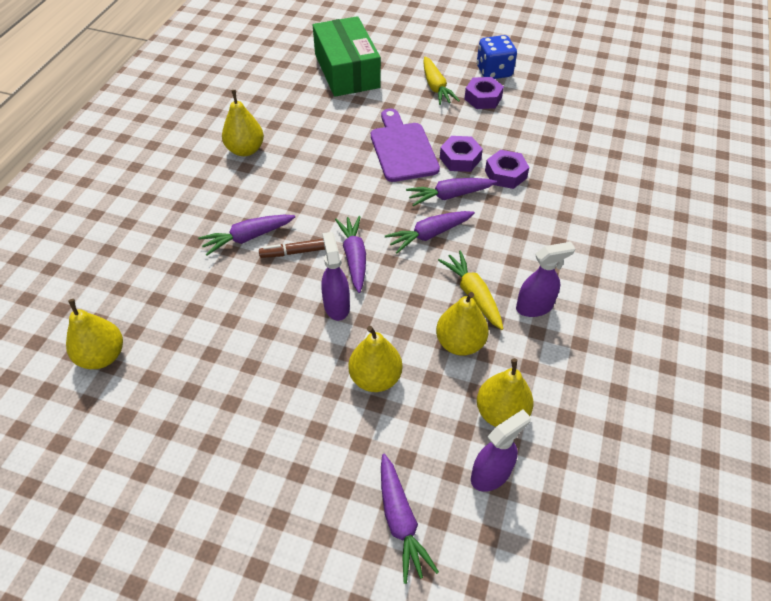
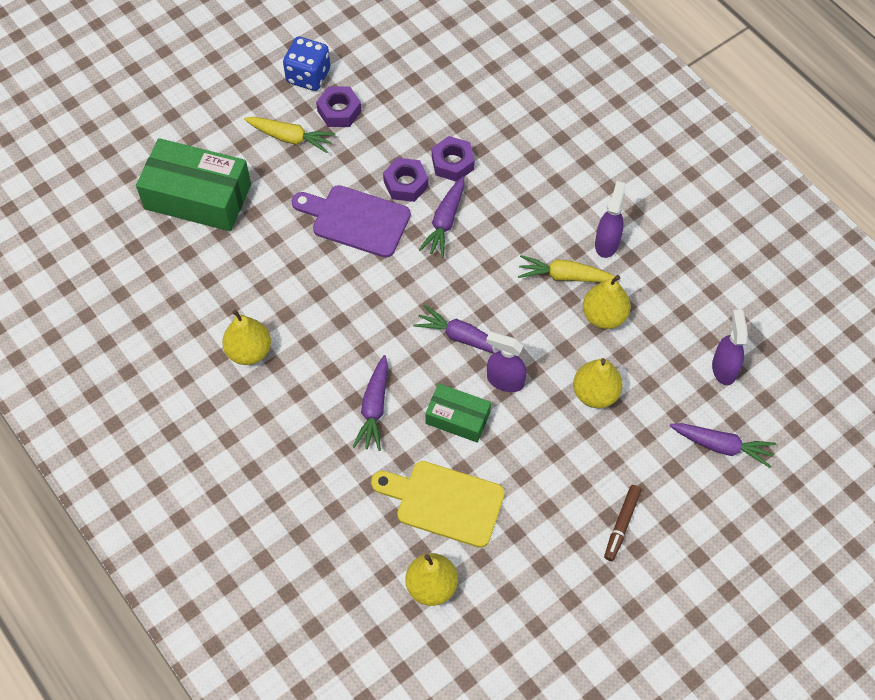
camera: 55 degrees left, 10 degrees up
(189, 324) = (444, 502): none -> yellow cutting board
(276, 293) = (457, 418): none -> green box
(297, 252) = (422, 377): brown marker -> brown marker (621, 524)
(429, 235) = (478, 266): purple carrot -> none
(501, 413) = (682, 329): yellow pear -> none

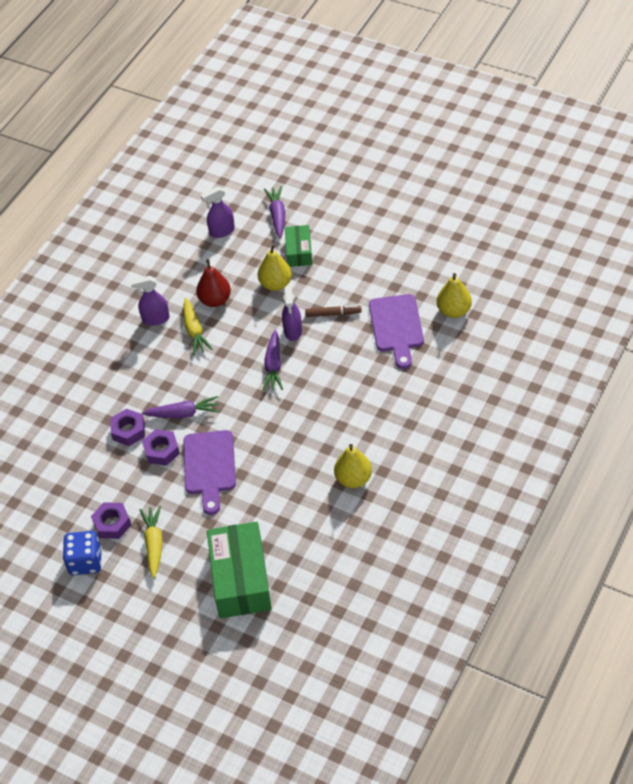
camera: 110 degrees left, 10 degrees down
(374, 408) = (354, 389): purple carrot -> none
(444, 502) = (396, 327): yellow cutting board -> purple cutting board
(457, 418) = (334, 344): green box -> green box (299, 251)
(604, 316) = (215, 300): yellow pear -> red pear
(621, 524) = (357, 241): brown marker -> brown marker (333, 314)

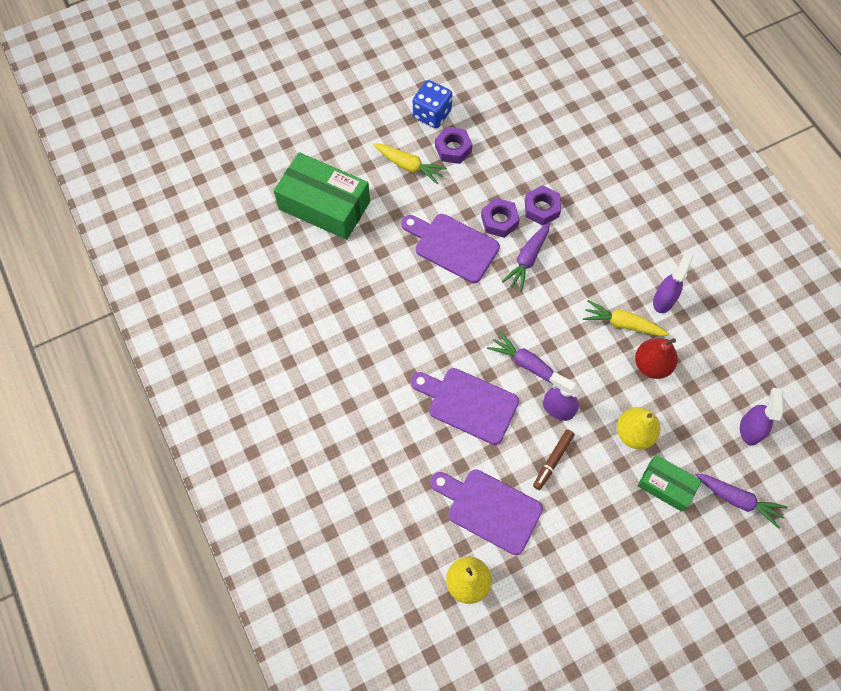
camera: 120 degrees right, 15 degrees up
(333, 380) = (468, 404): none -> purple cutting board
(353, 479) = (346, 347): yellow pear -> none

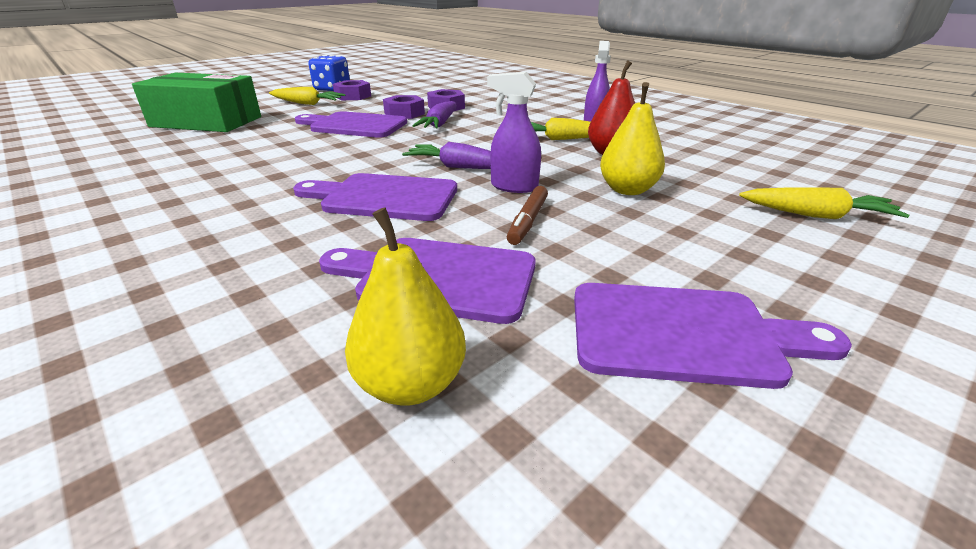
camera: 15 degrees left, 35 degrees down
(591, 583) = (684, 334): none -> purple cutting board
(666, 485) = (708, 218): green box -> none
(737, 500) = (816, 215): purple carrot -> yellow carrot
(749, 429) = (763, 172): purple spray bottle -> none

